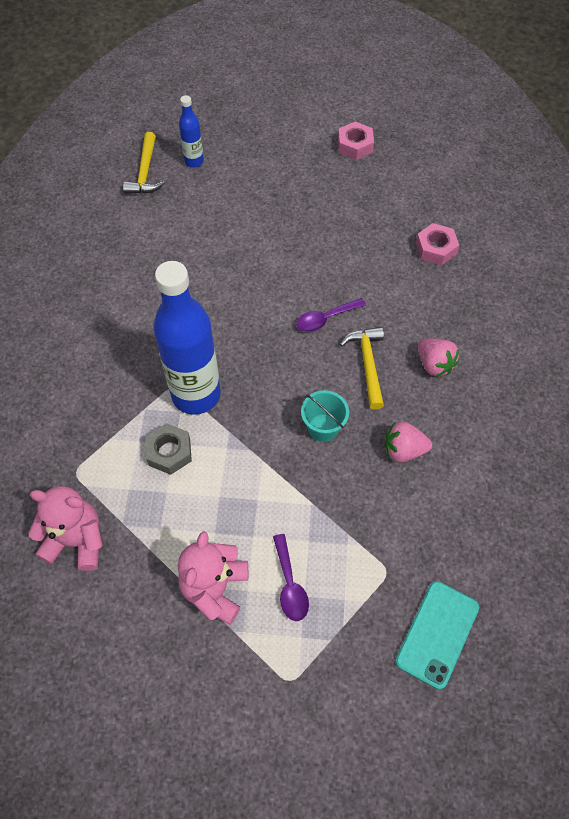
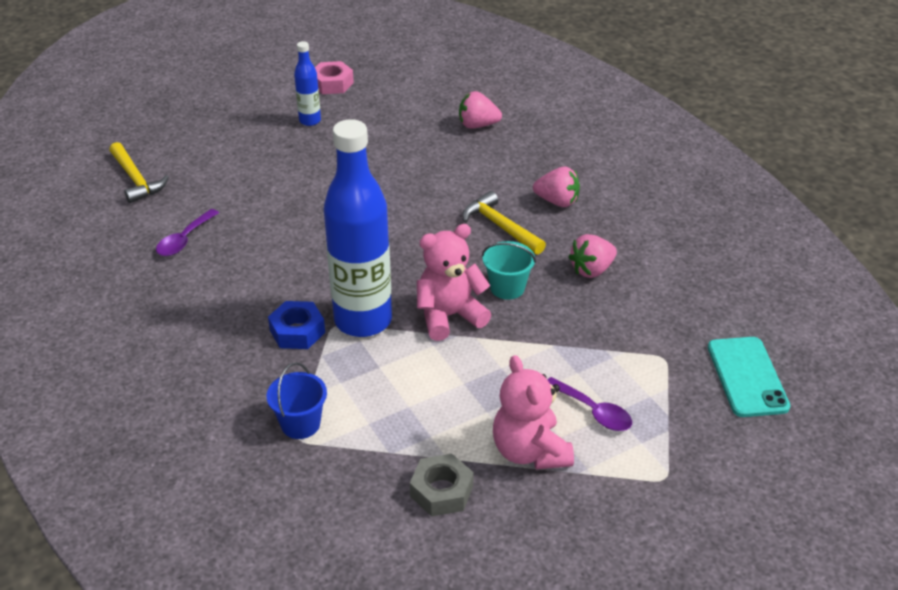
camera: 35 degrees left, 20 degrees down
(76, 540) = (355, 491): pink teddy bear -> pink teddy bear (449, 316)
(86, 460) = (300, 424): none -> blue bucket
(145, 377) = (297, 331): none -> blue nut
(169, 452) = (381, 375): grey nut -> grey nut (441, 491)
(194, 161) = (181, 152): blue bottle -> blue bottle (310, 121)
(325, 319) = (430, 212): purple spoon -> purple spoon (184, 239)
(435, 248) = (477, 125): pink nut -> pink strawberry

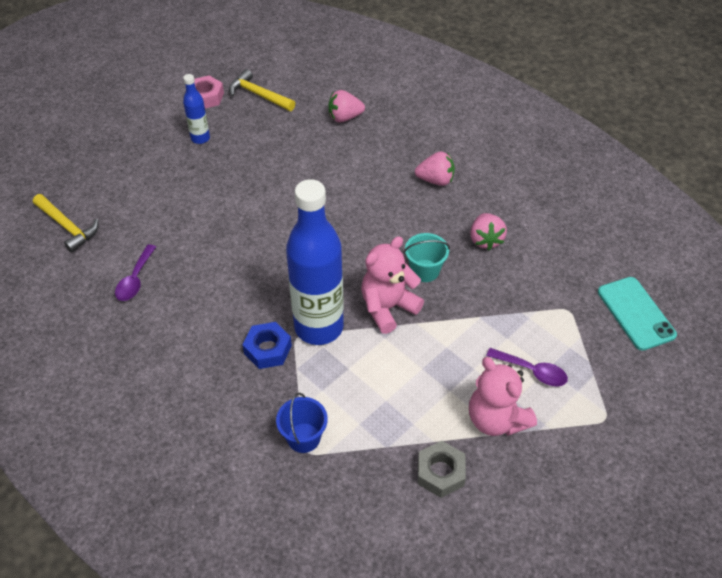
camera: 15 degrees left, 10 degrees up
(500, 226) = (398, 213): yellow hammer -> yellow hammer (259, 95)
(592, 270) = (485, 240): pink strawberry -> pink strawberry turned 45 degrees counterclockwise

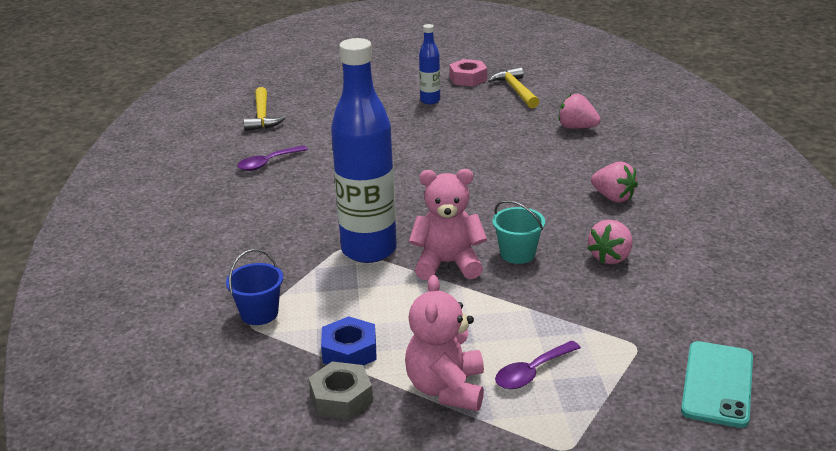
camera: 40 degrees right, 20 degrees down
(268, 349) = (308, 245): blue nut -> blue nut (349, 351)
(532, 371) = (532, 372): purple spoon -> purple spoon turned 75 degrees clockwise

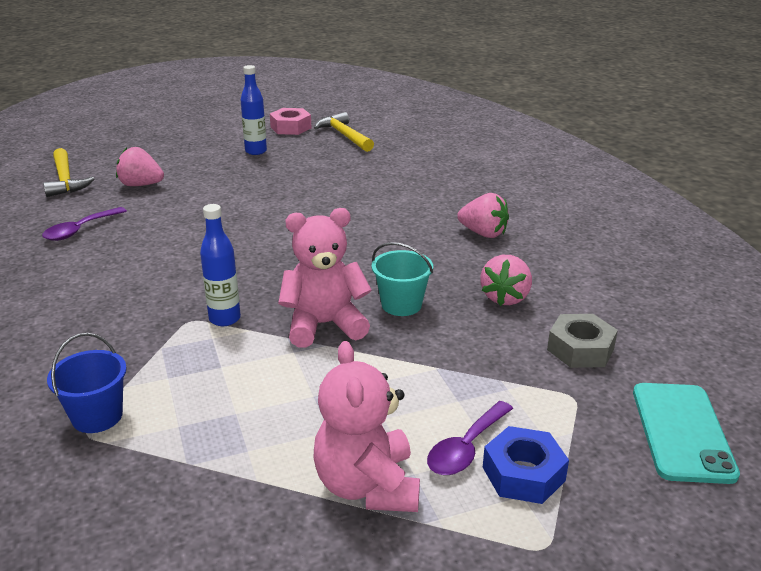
camera: 15 degrees left, 0 degrees up
(341, 398) = (231, 521): grey nut -> grey nut (580, 349)
(349, 351) = (228, 452): blue nut -> blue nut (523, 474)
(369, 250) = (225, 319): blue bottle -> blue bottle, size x0.47
(577, 127) = (420, 167): pink strawberry -> pink strawberry (141, 185)

